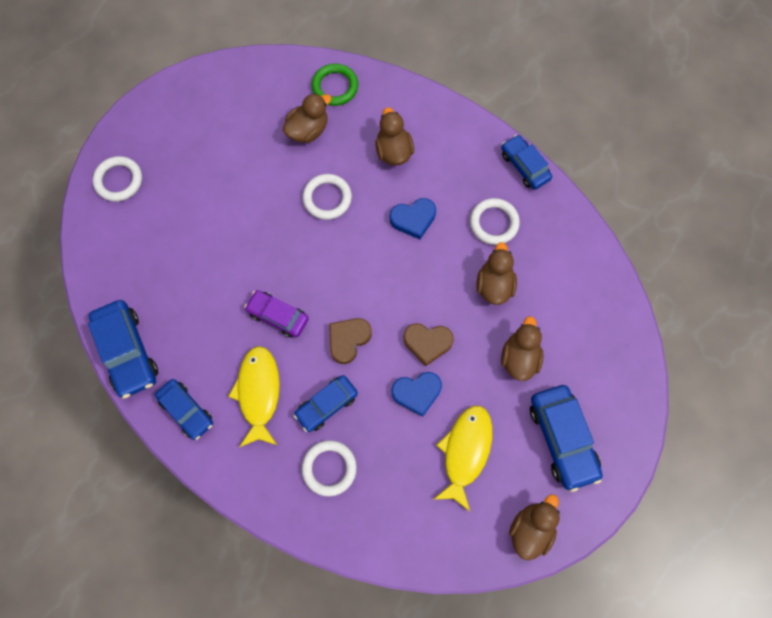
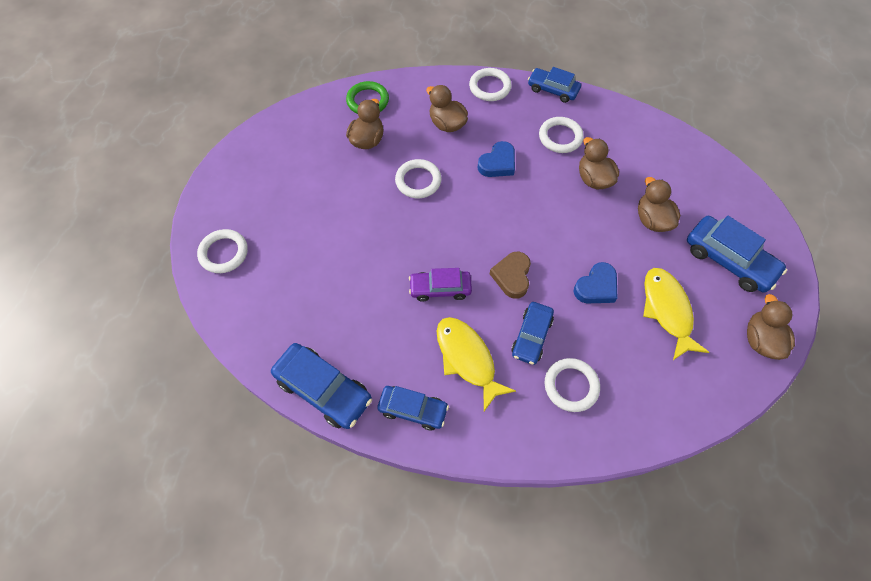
camera: 30 degrees left, 10 degrees down
(427, 343) = (576, 246): brown heart -> none
(463, 131) = (490, 87): none -> white ring

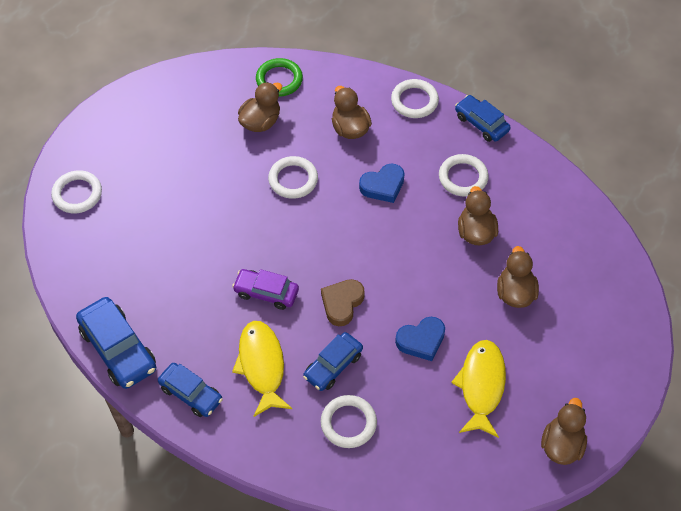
camera: 20 degrees right, 5 degrees down
(728, 260) = (573, 358): blue car -> none

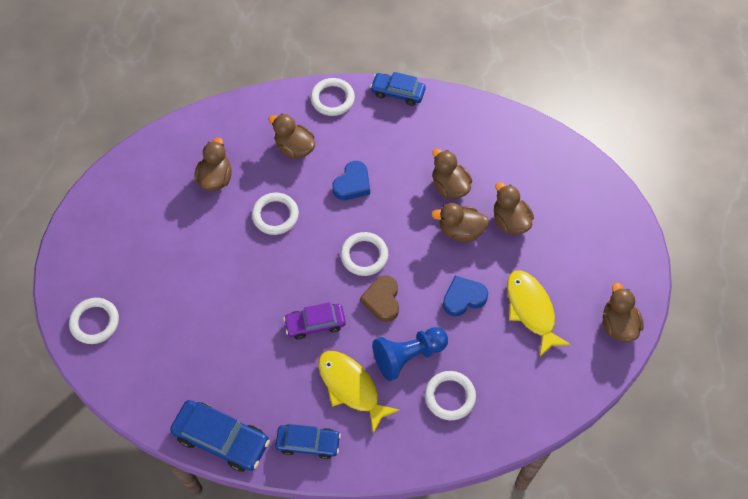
camera: 30 degrees left, 5 degrees up
(279, 80) = (208, 133): green ring -> none
(333, 366) = (408, 356): blue car -> blue pawn
(421, 340) = (463, 298): blue heart -> blue heart turned 150 degrees counterclockwise
(459, 278) = (460, 230): none -> brown duck
(463, 177) = (411, 145): white ring -> white ring (364, 255)

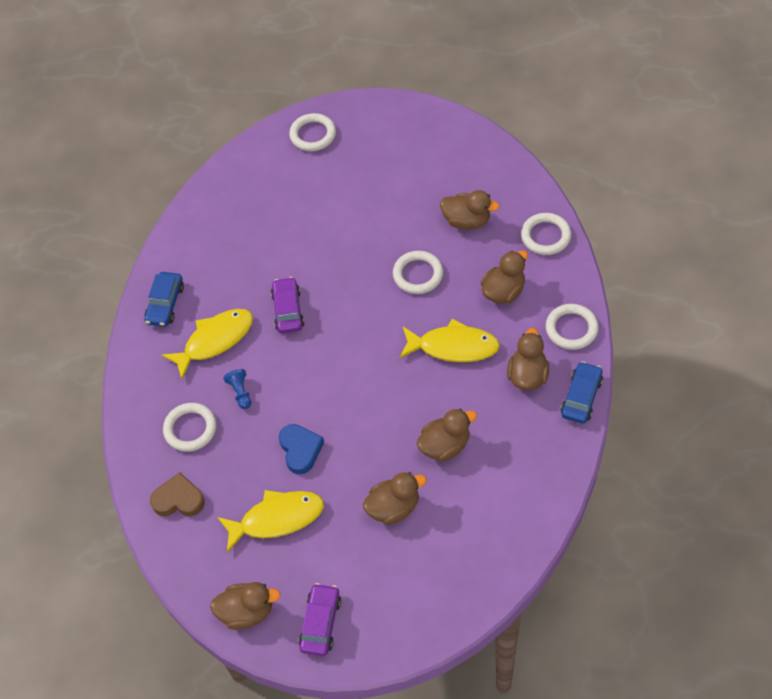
camera: 100 degrees right, 5 degrees down
(221, 439) = (182, 236): blue car -> none
(352, 184) = (453, 347): blue heart -> yellow fish
(364, 255) = (362, 356): white ring -> white ring (545, 236)
(382, 300) = (307, 371): brown heart -> brown heart (179, 499)
(408, 356) = (240, 392): blue pawn -> blue pawn, size x0.50
(460, 230) = (385, 453): brown duck -> brown duck (527, 375)
(617, 267) = (320, 623): none -> purple car

